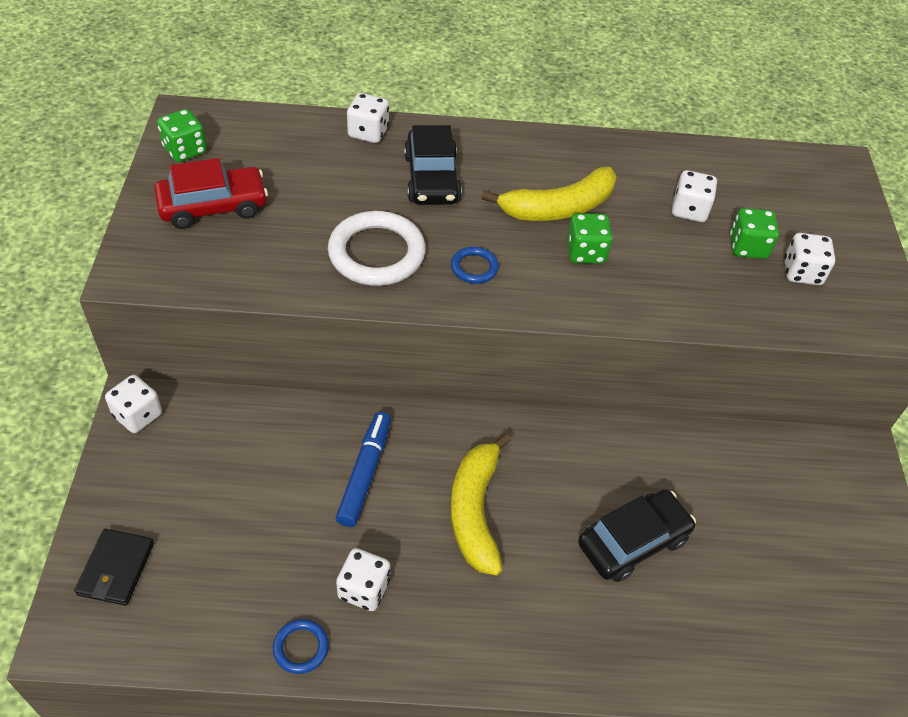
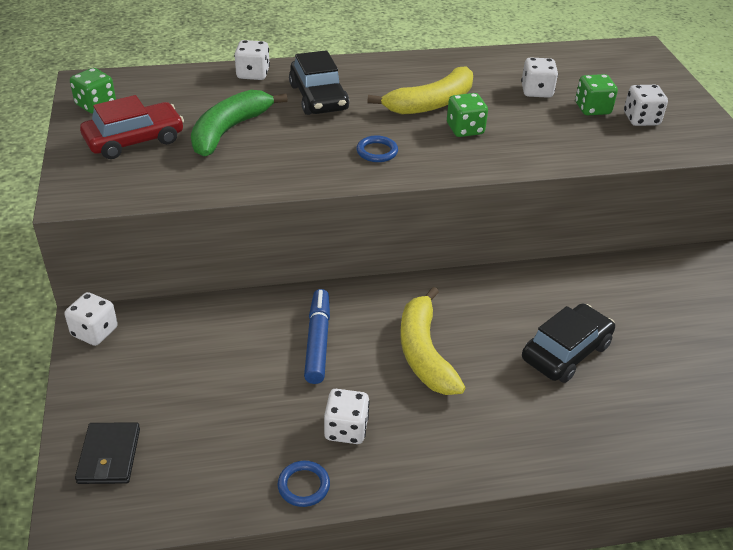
camera: 10 degrees left, 10 degrees down
(319, 210) = (229, 130): none -> green banana
(376, 253) = (290, 153): white ring -> none

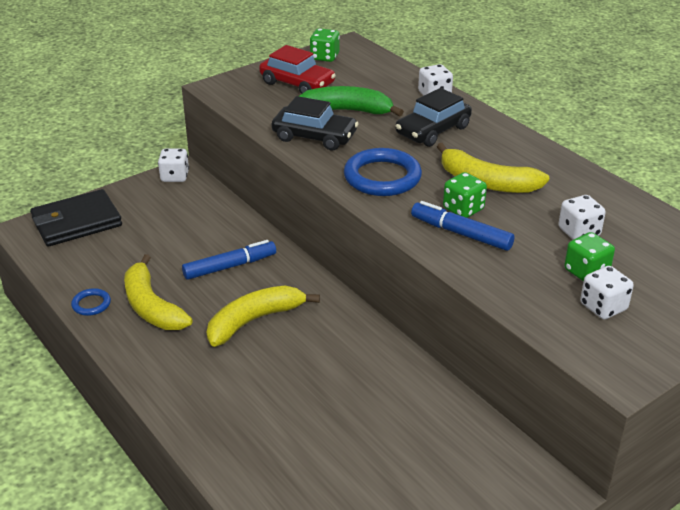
camera: 65 degrees right, 5 degrees down
(109, 456) = (76, 222): black wallet -> black wallet, size x1.67
(346, 429) = (151, 306): white dice -> yellow banana
(377, 152) = (382, 177): blue ring -> blue ring, size x2.04
(502, 144) = (461, 233): none -> blue marker
(566, 352) = (312, 400): black car -> black car (314, 137)

